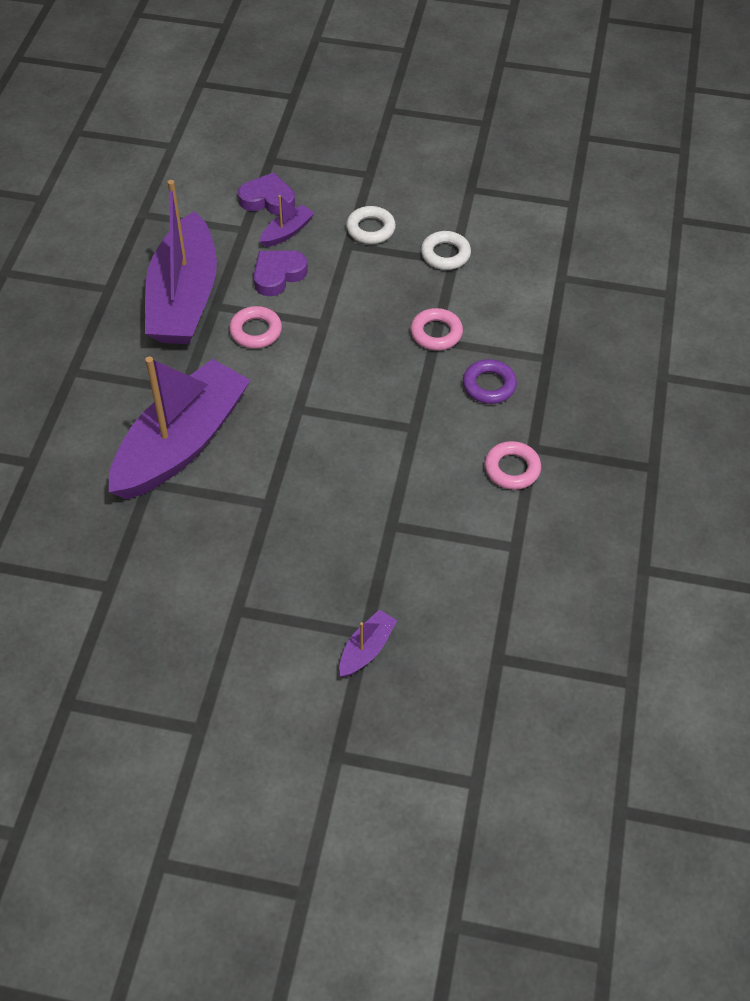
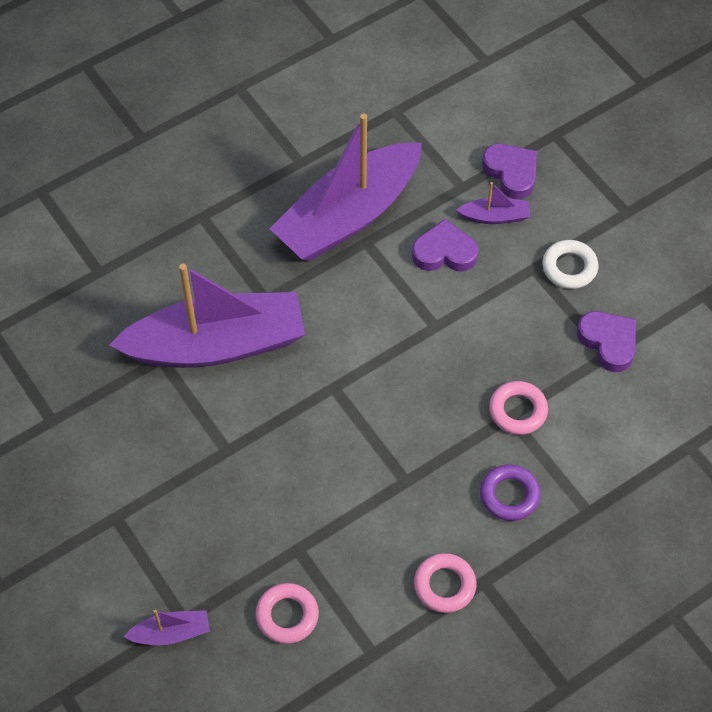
camera: 45 degrees right, 5 degrees up
(255, 331) = (373, 290): pink ring -> pink ring (287, 616)
(445, 254) = (608, 342): white ring -> purple heart

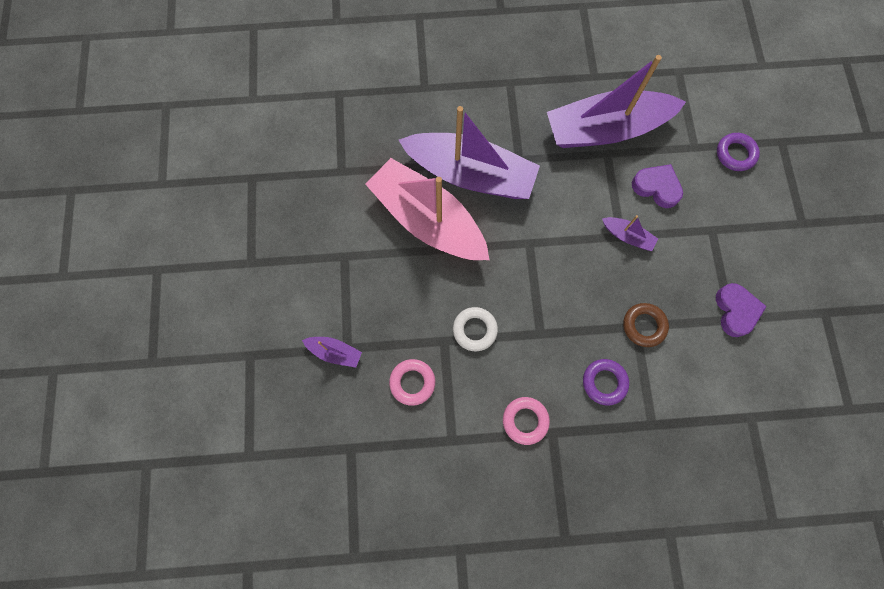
camera: 30 degrees right, 15 degrees up
(195, 423) = (428, 220): none -> pink boat
(495, 217) = (706, 179): purple boat -> purple boat (627, 236)
(511, 173) = (735, 154): purple heart -> purple ring
(518, 411) = (644, 326): pink ring -> brown ring
(569, 267) = (738, 242): white ring -> white ring (475, 330)

